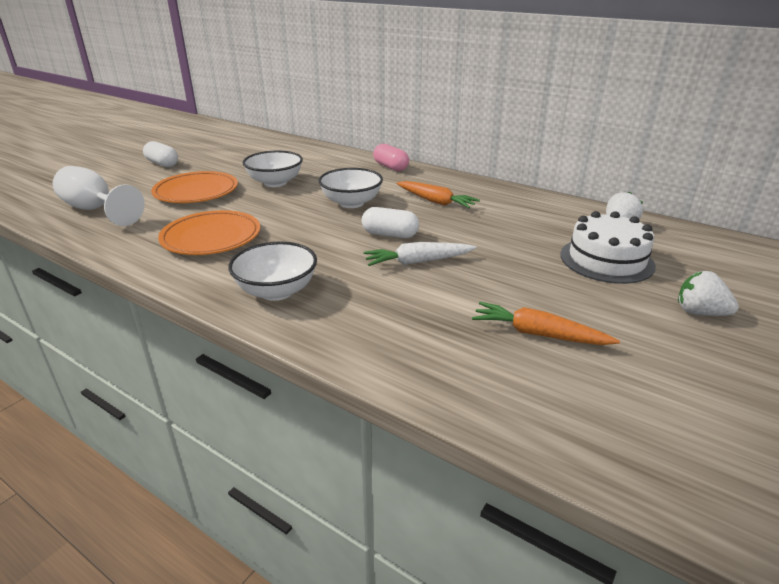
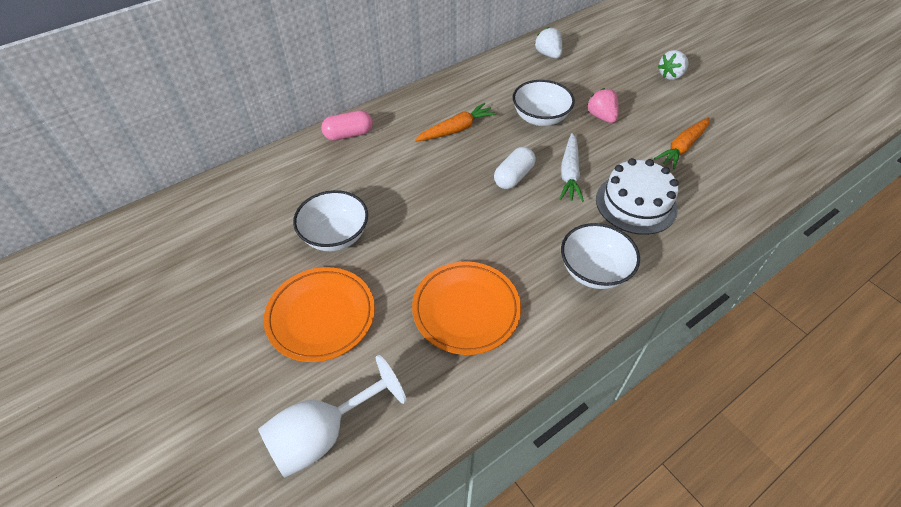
camera: 70 degrees left, 20 degrees up
(162, 164) = (176, 352): white capsule -> none
(351, 203) = (430, 185): white bowl -> white bowl (540, 118)
(538, 270) = (601, 117): none -> pink strawberry
(606, 260) = (597, 81): white cake -> white cake (636, 203)

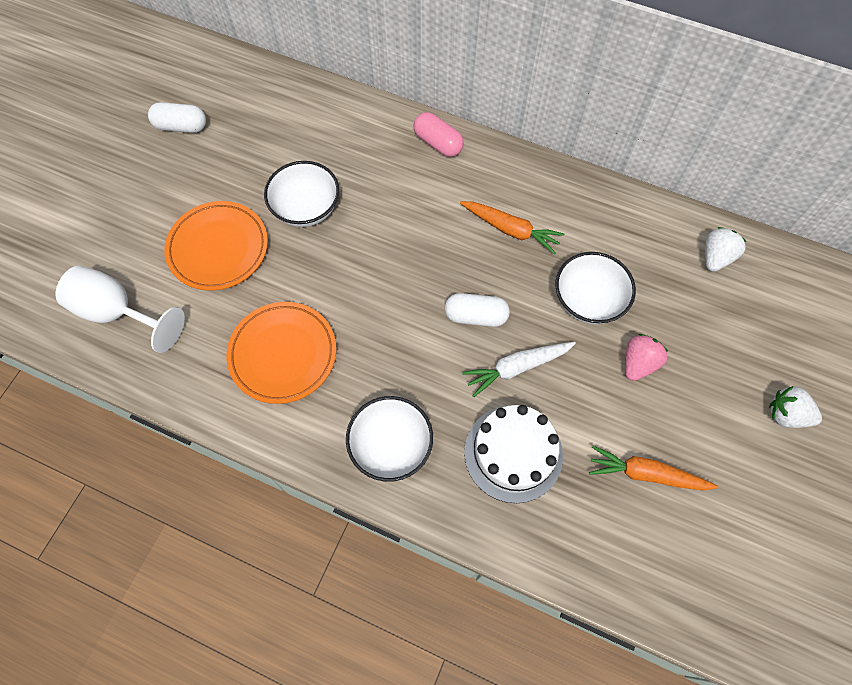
camera: 60 degrees right, 15 degrees up
(157, 293) = (181, 126): none -> white capsule

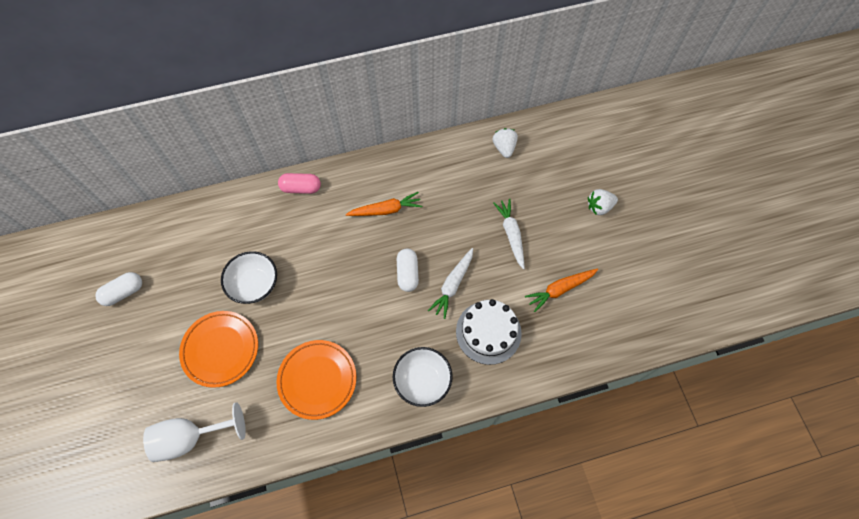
camera: 40 degrees left, 0 degrees up
(476, 316) = (407, 273): white capsule -> white capsule turned 60 degrees counterclockwise
(588, 300) = (459, 219): white bowl -> none
(638, 363) = (511, 234): pink strawberry -> white carrot

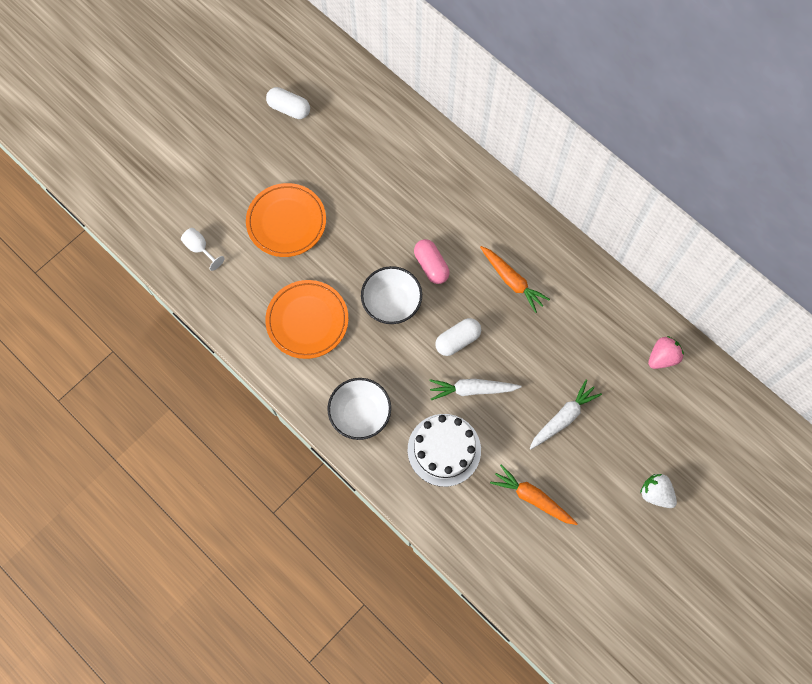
camera: 60 degrees right, 5 degrees up
(190, 437) = (200, 248): white goblet -> white goblet, size x0.52
(254, 284) = (362, 211): white bowl -> white bowl (391, 303)
(301, 188) = (484, 189): pink capsule -> pink capsule (431, 266)
(504, 148) = (662, 357): white strawberry -> pink strawberry

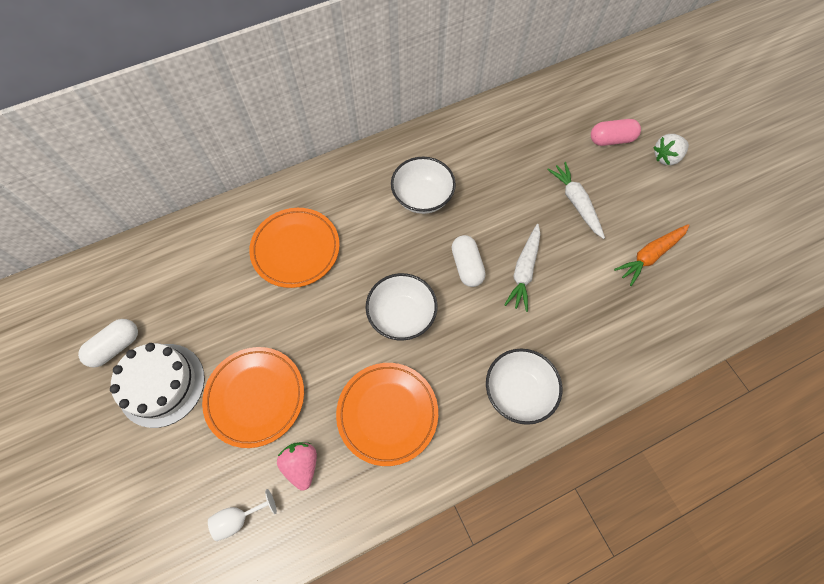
camera: 70 degrees left, 5 degrees down
(418, 198) = (296, 249): none -> orange plate
(431, 266) = (376, 263): pink capsule -> pink capsule (611, 140)
(444, 450) = (581, 319): white cake -> white cake (162, 384)
(512, 281) = (422, 197): orange carrot -> white bowl
(662, 357) = (541, 109): pink strawberry -> pink strawberry (301, 465)

